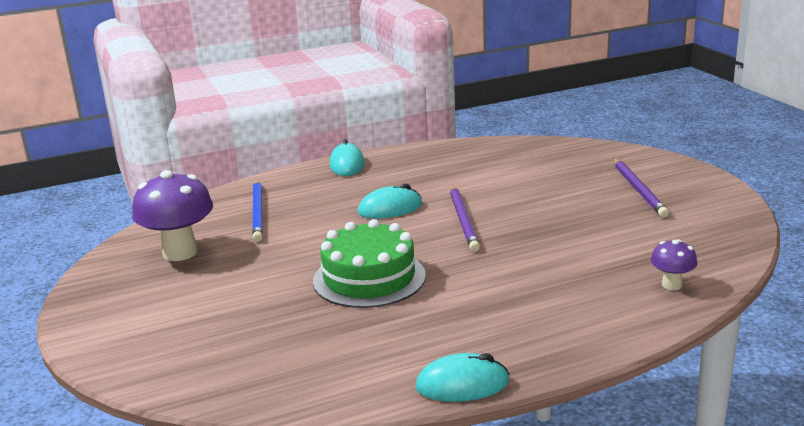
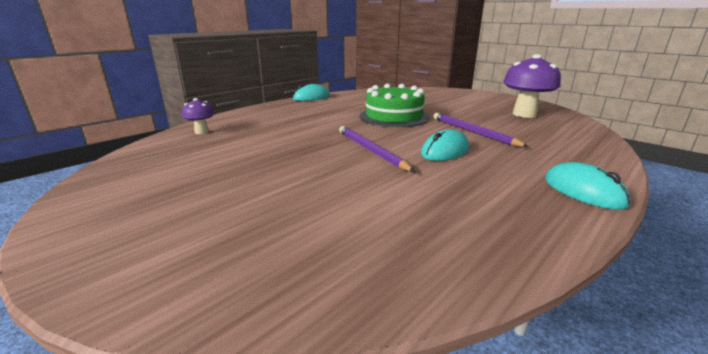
camera: 155 degrees right, 0 degrees up
(258, 212) = (540, 136): blue pencil -> none
(638, 190) = (189, 206): purple pencil -> purple pencil (473, 132)

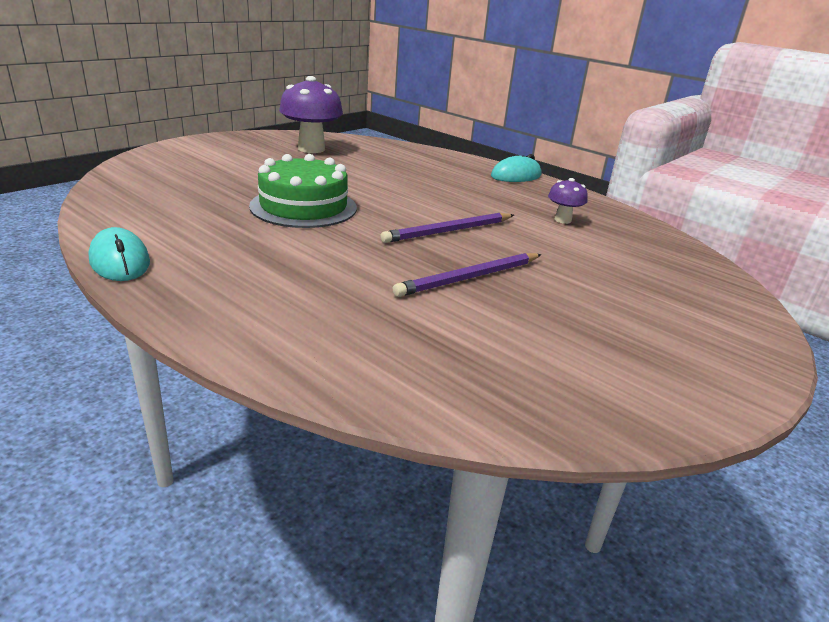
camera: 95 degrees left, 5 degrees up
(201, 132) = (374, 364): purple mushroom -> purple mushroom (562, 220)
(445, 151) = (444, 200): turquoise mouse -> none
(473, 132) = (379, 180): purple pencil -> purple pencil (469, 278)

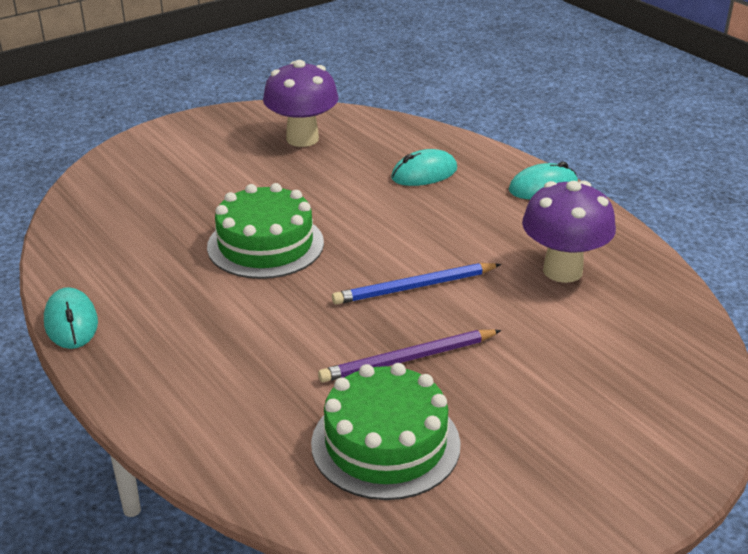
camera: 15 degrees right, 5 degrees up
(420, 168) = (424, 174): none -> turquoise mouse
(448, 231) = (414, 287): purple pencil -> blue pencil
(483, 341) = (385, 443): none -> green cake
(562, 220) = (562, 271): purple mushroom -> purple mushroom, size x1.98

